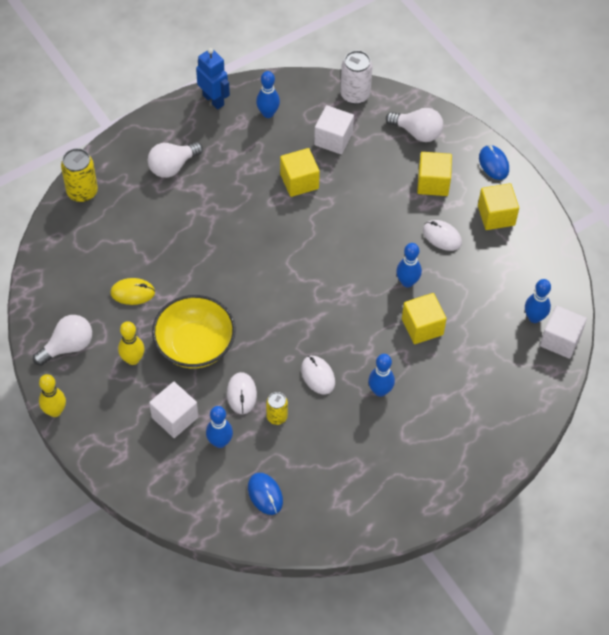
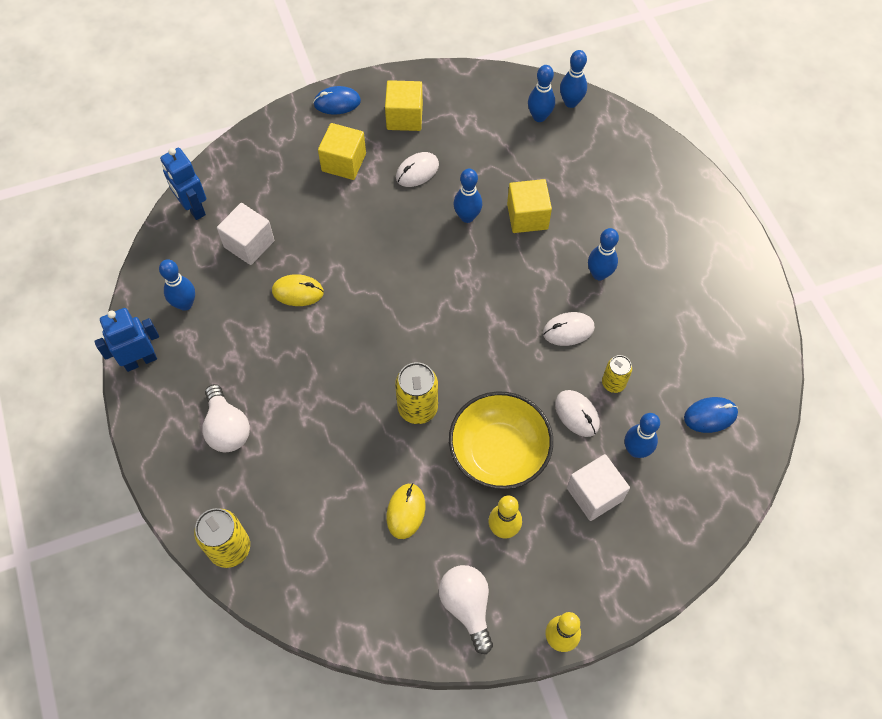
camera: 75 degrees left, 5 degrees up
(219, 283) = (417, 408): none -> yellow can
(241, 394) = (577, 414): white mouse -> white mouse turned 45 degrees clockwise
(299, 181) = (298, 292): yellow cube -> yellow mouse
(355, 95) = (193, 208): white can -> blue robot
(417, 132) = (270, 160): white light bulb -> none
(560, 340) = (570, 102): white cube -> blue bowling pin

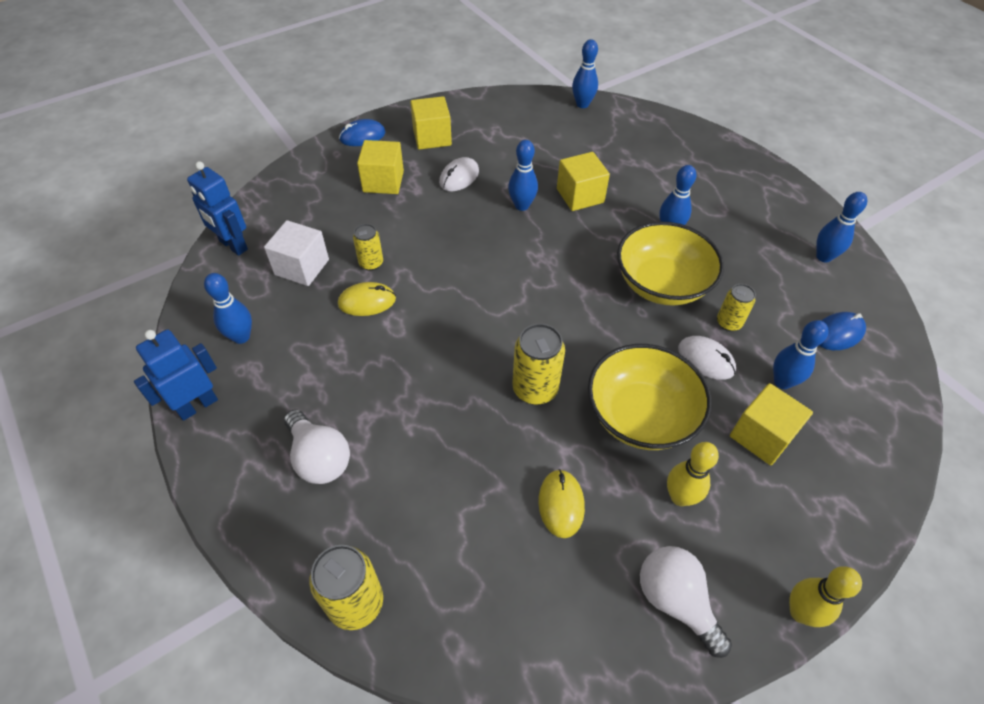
camera: 15 degrees left, 10 degrees down
(310, 252) = (371, 263): none -> yellow can
(539, 117) = (558, 118): blue bowling pin -> blue bowling pin (823, 257)
(568, 330) = (661, 284): white mouse -> yellow bowl
(594, 494) = (761, 436): white cube -> yellow cube

